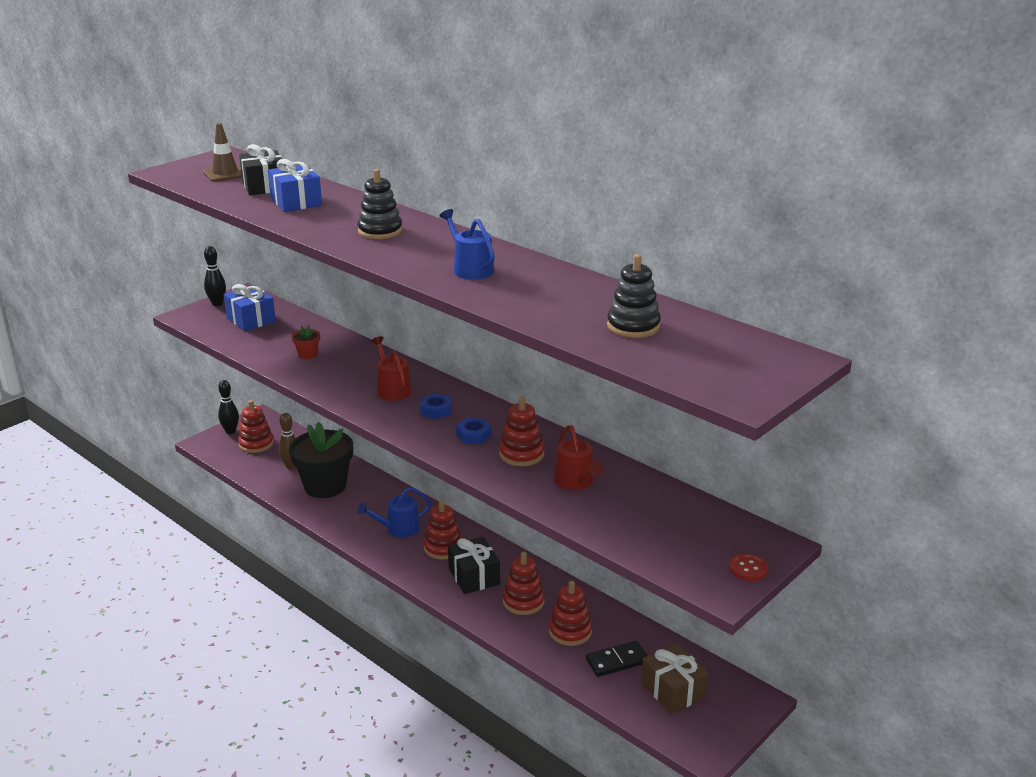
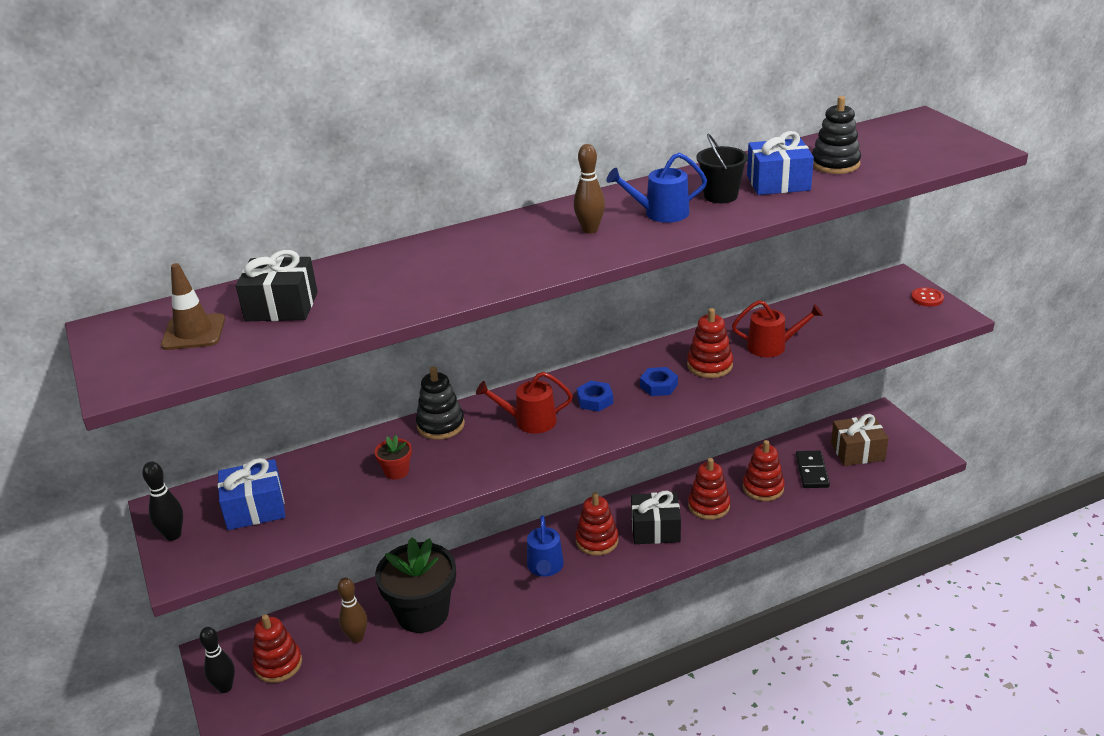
camera: 65 degrees left, 5 degrees up
(296, 202) = (365, 289): blue gift -> blue gift (778, 183)
(380, 231) = (515, 247): black stacking toy -> black stacking toy (441, 425)
(424, 249) = (590, 230): none -> brown bowling pin
(521, 286) = (720, 196): none -> black bucket

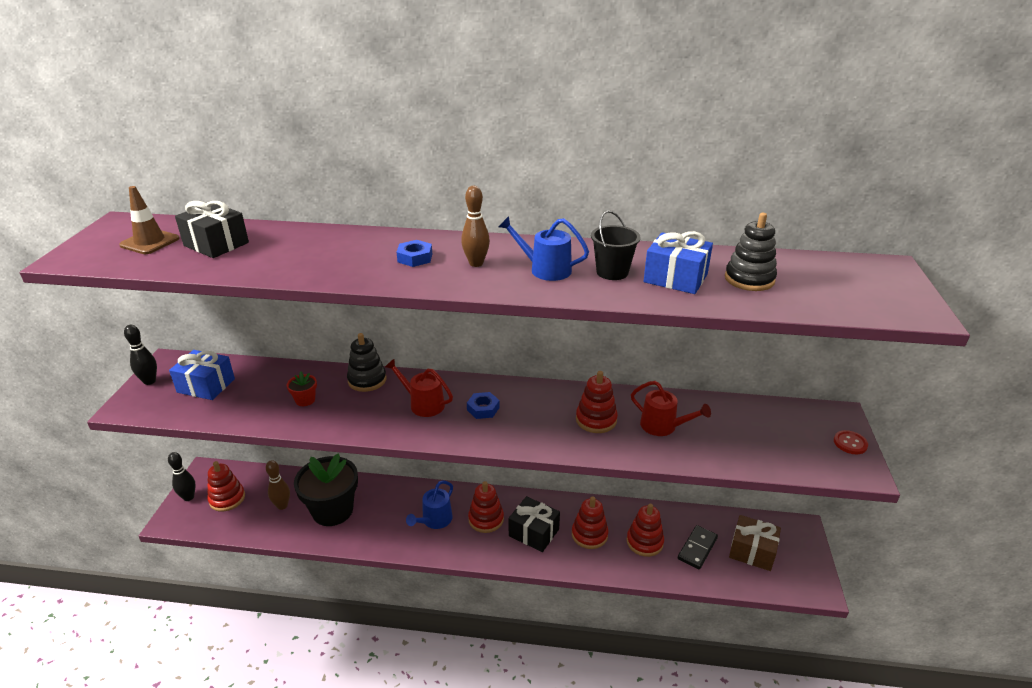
camera: 30 degrees right, 0 degrees up
(658, 386) = (540, 419): blue nut -> blue nut (415, 258)

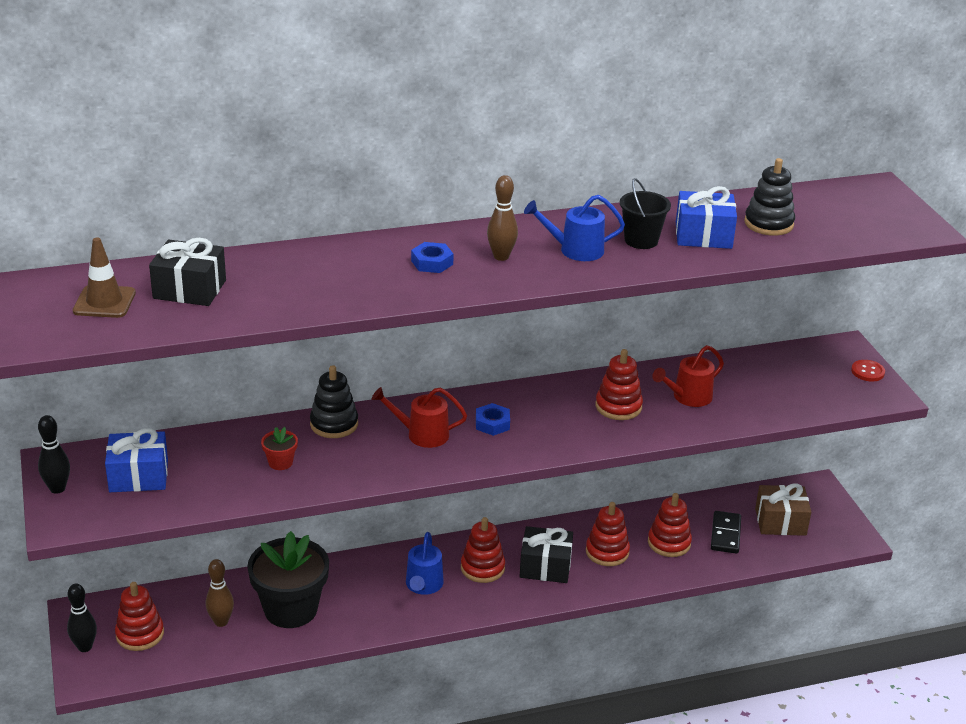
camera: 25 degrees left, 0 degrees up
(663, 426) = (688, 397): red watering can -> red watering can turned 135 degrees clockwise

